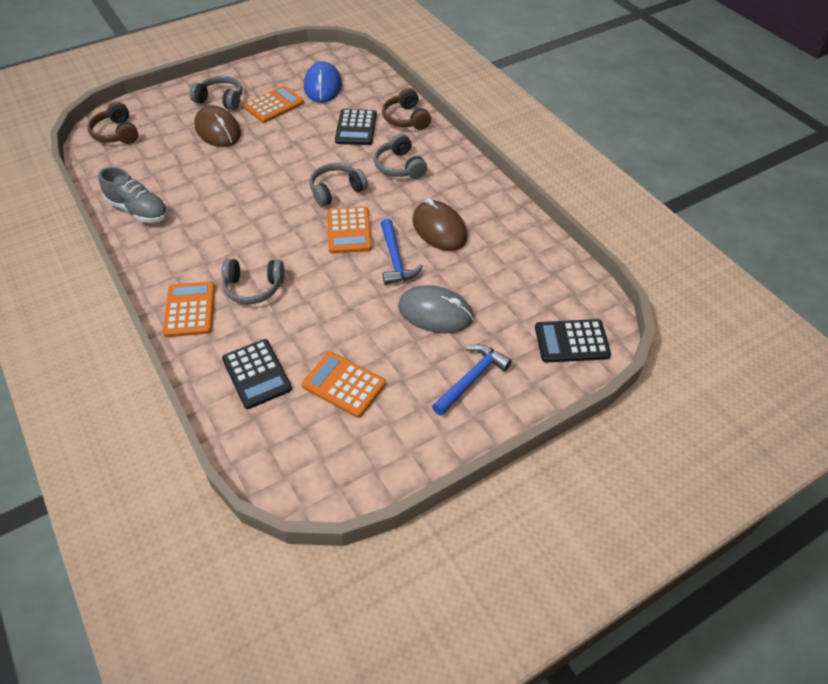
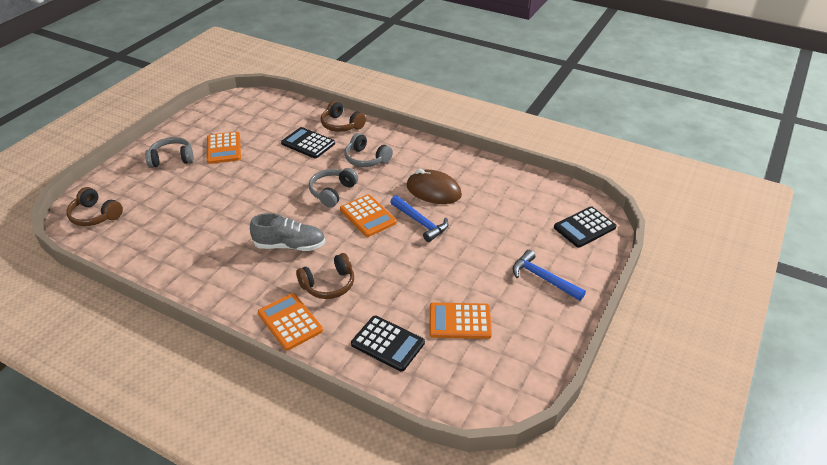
camera: 30 degrees left, 10 degrees down
(139, 210) = (173, 267): grey shoe -> grey shoe (290, 245)
(218, 130) = (191, 182): brown mouse -> none
(253, 287) = (328, 284): grey headphones -> brown headphones
(274, 105) = (224, 148): orange calculator -> orange calculator turned 150 degrees clockwise
(323, 86) = (253, 122): blue mouse -> none
(356, 128) = (308, 143): black calculator -> black calculator turned 150 degrees clockwise
(435, 313) = (480, 246): grey mouse -> none
(471, 379) = (543, 278): blue hammer -> blue hammer turned 60 degrees counterclockwise

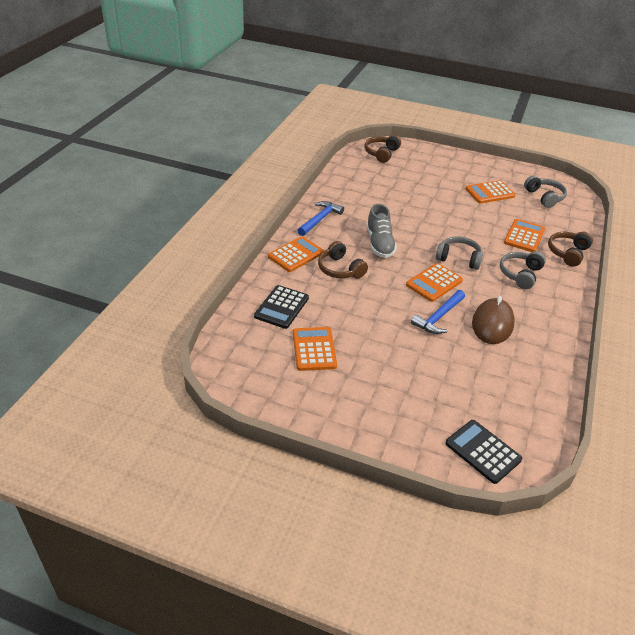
camera: 80 degrees right, 0 degrees up
(172, 159) = (462, 171): grey headphones -> grey headphones (544, 197)
(308, 143) = (524, 236): black calculator -> orange calculator
(543, 278) = (386, 410): blue hammer -> blue hammer (320, 219)

